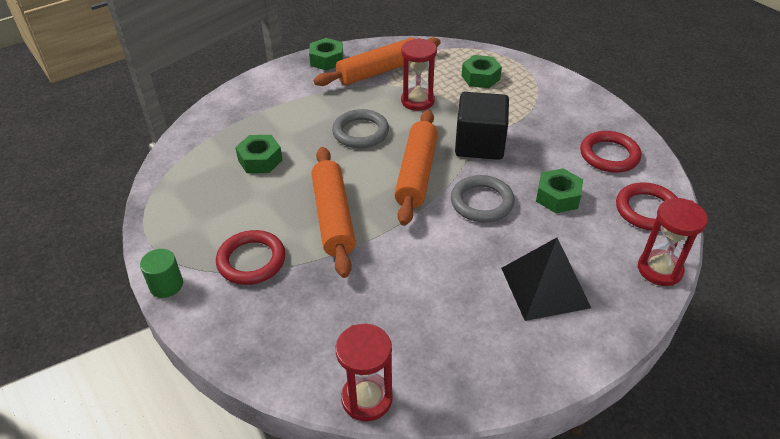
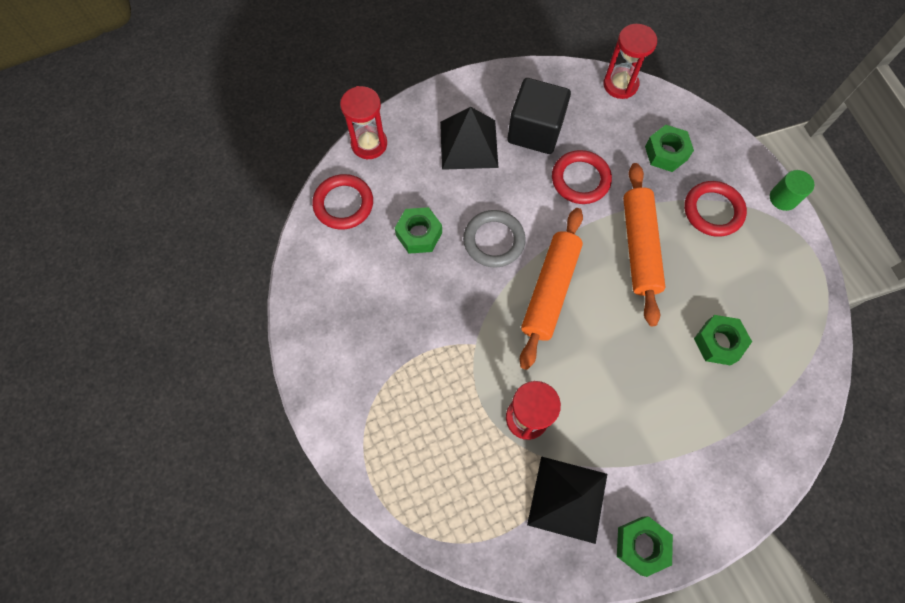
camera: 170 degrees left, 25 degrees up
(360, 132) = (603, 369): grey ring -> none
(379, 71) = (567, 499): orange rolling pin -> black pyramid
(479, 144) = (472, 323): black cube -> black cube (535, 131)
(480, 77) = (433, 454): green nut -> green nut (666, 153)
(609, 155) = (341, 280): red ring -> red ring (580, 179)

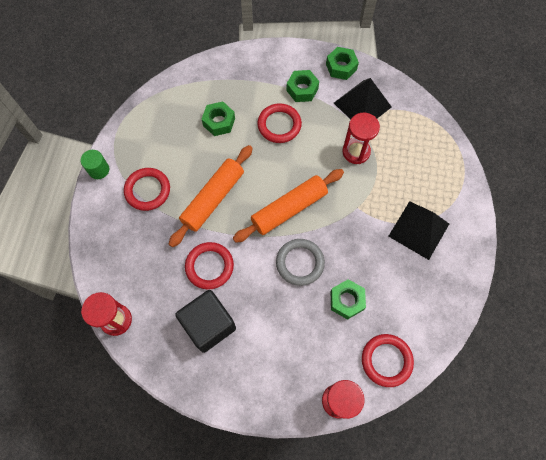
camera: 145 degrees left, 0 degrees up
(469, 144) = (264, 347): black pyramid -> black pyramid (418, 229)
(646, 389) = (279, 125): none -> red ring
(666, 153) = (137, 246): green nut -> green nut (302, 89)

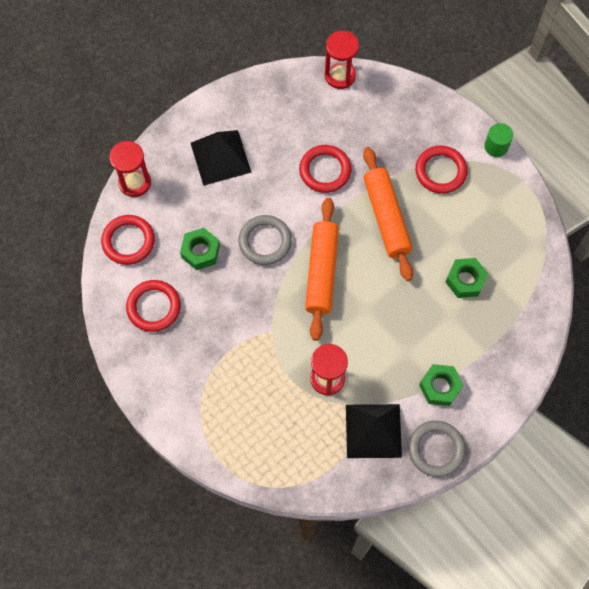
camera: 130 degrees right, 0 degrees up
(209, 325) = (276, 136): black cube -> none
(279, 125) = (416, 332): red ring -> red ring (154, 307)
(341, 67) = (436, 449): green nut -> grey ring
(418, 229) = (204, 365): black pyramid -> black pyramid (220, 157)

